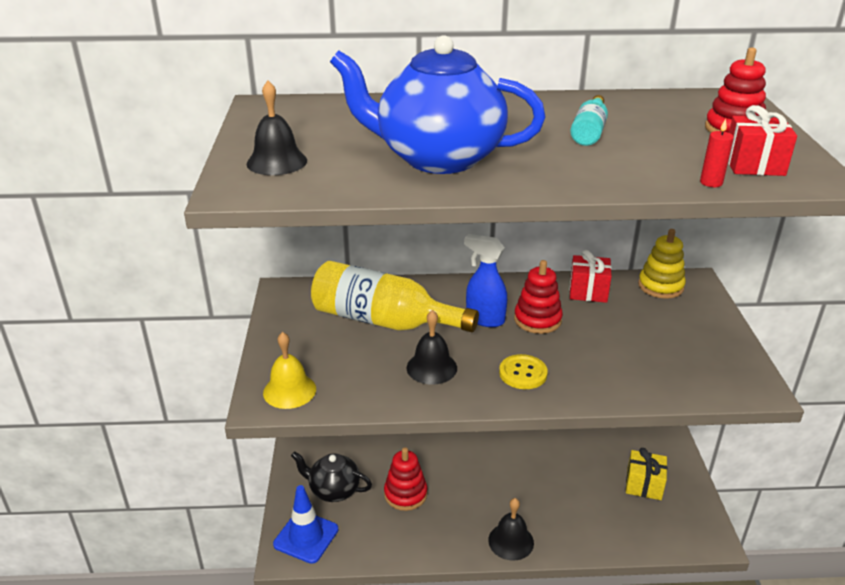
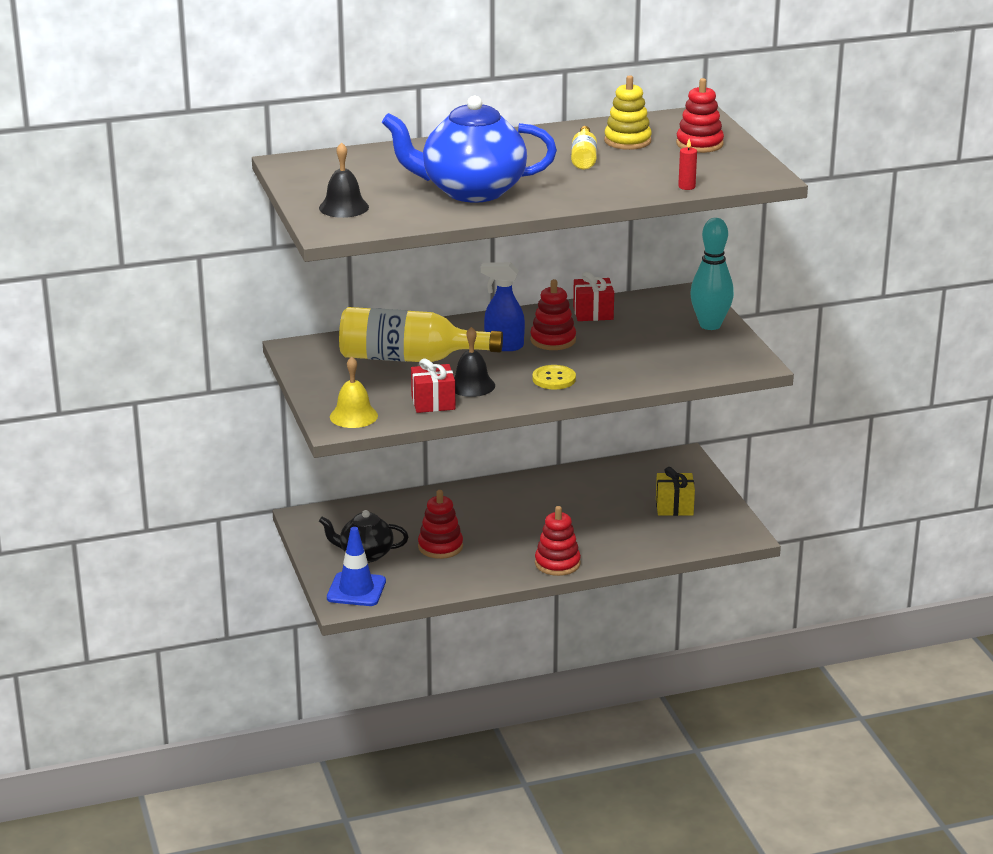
camera: 15 degrees left, 5 degrees down
(511, 541) = (557, 563): black bell -> red stacking toy
(589, 132) = (584, 158): turquoise bottle -> yellow bottle
(660, 286) = (660, 301): yellow stacking toy -> yellow stacking toy (627, 141)
(710, 325) = (710, 325): none -> turquoise bowling pin
(754, 165) = (717, 171): red gift -> red gift (433, 403)

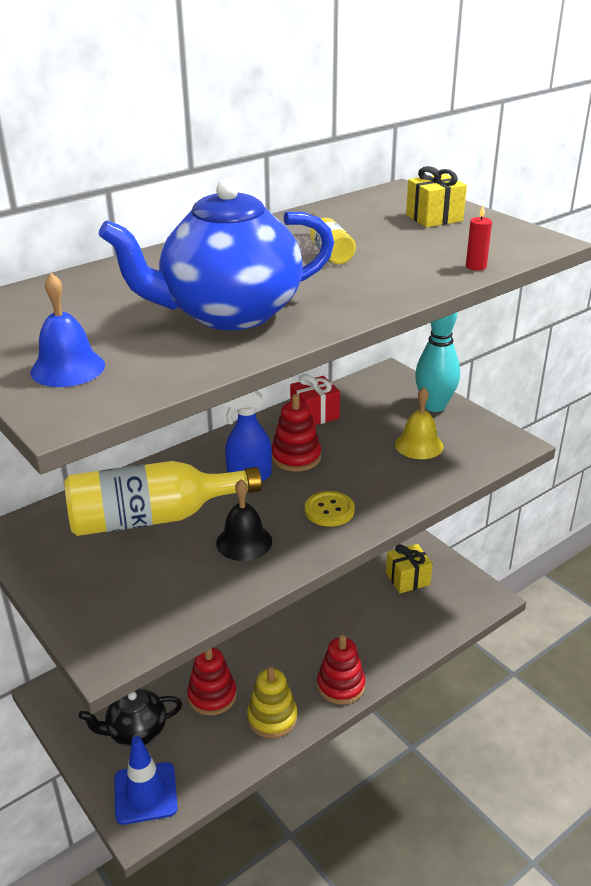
camera: 20 degrees left, 5 degrees up
(344, 207) = (68, 368): black bell -> blue bell
(353, 416) = (123, 630): yellow bell -> yellow bell (419, 445)
(433, 403) = (213, 581): red gift -> none
(627, 141) = (357, 225): yellow stacking toy -> yellow stacking toy (272, 718)
(699, 144) = (434, 218): red stacking toy -> yellow gift

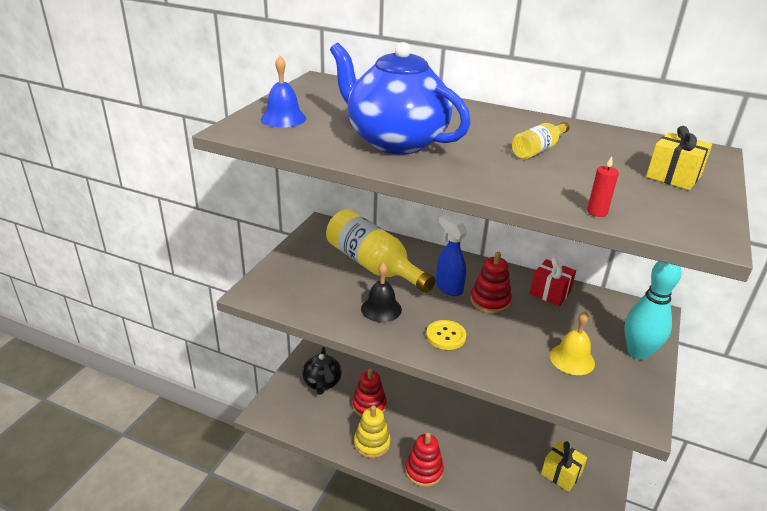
camera: 60 degrees right, 0 degrees up
(136, 731) = (322, 383): black teapot -> black teapot turned 135 degrees counterclockwise
(145, 793) = (284, 407): blue traffic cone -> none

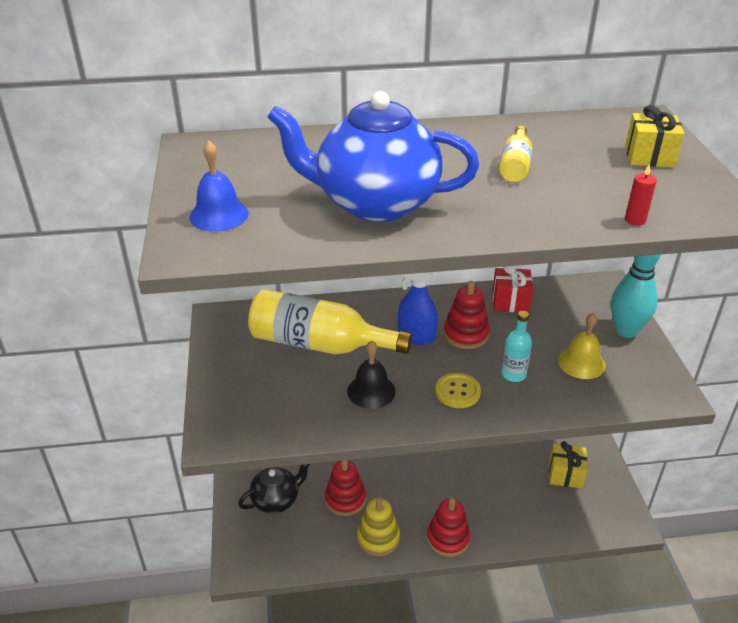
camera: 30 degrees left, 5 degrees up
(322, 383) = (276, 500): black teapot -> black teapot turned 90 degrees counterclockwise
(503, 343) = (513, 374): none -> turquoise bottle

